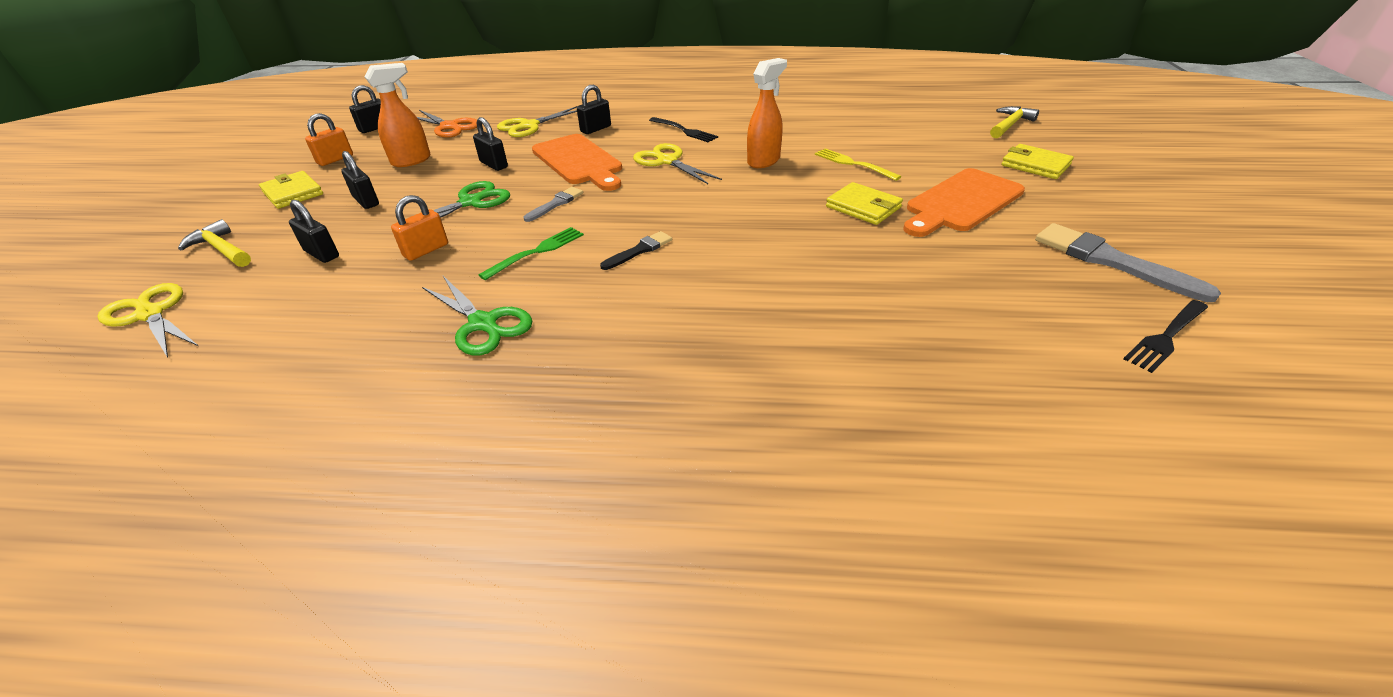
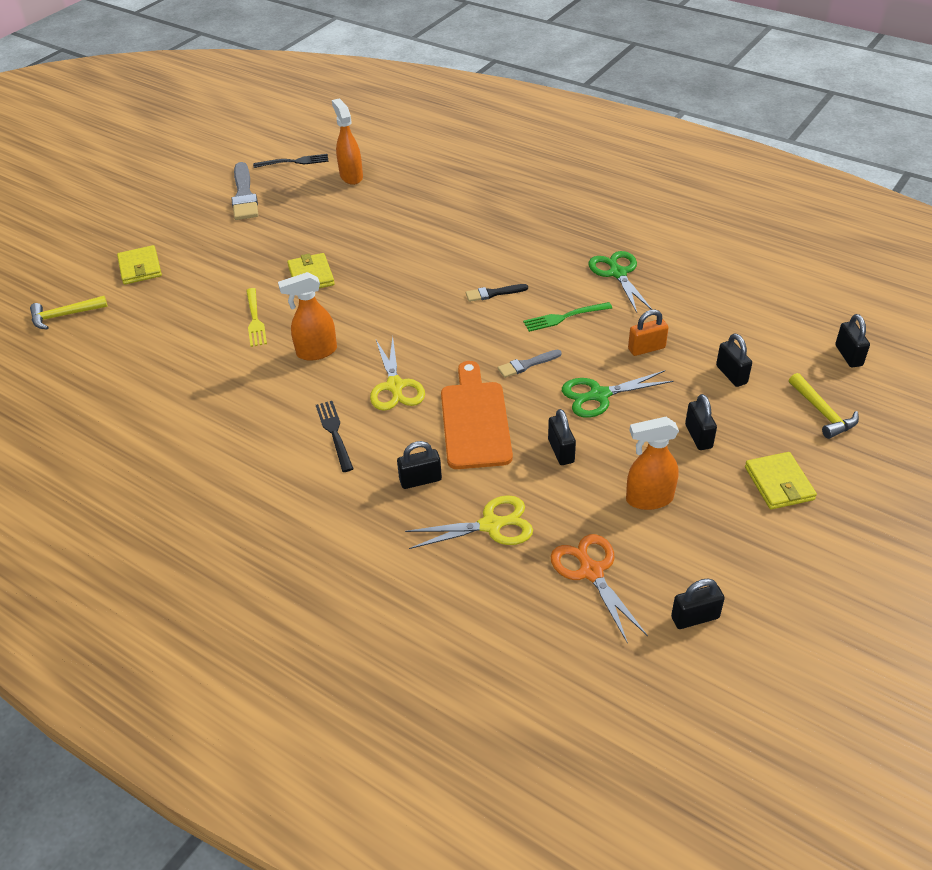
camera: 150 degrees left, 5 degrees up
(150, 314) = (848, 355): yellow scissors -> black padlock
(335, 159) = (742, 543): orange padlock -> none
(961, 202) = (246, 256): orange cutting board -> none
(1037, 343) = (351, 176): none -> orange spray bottle

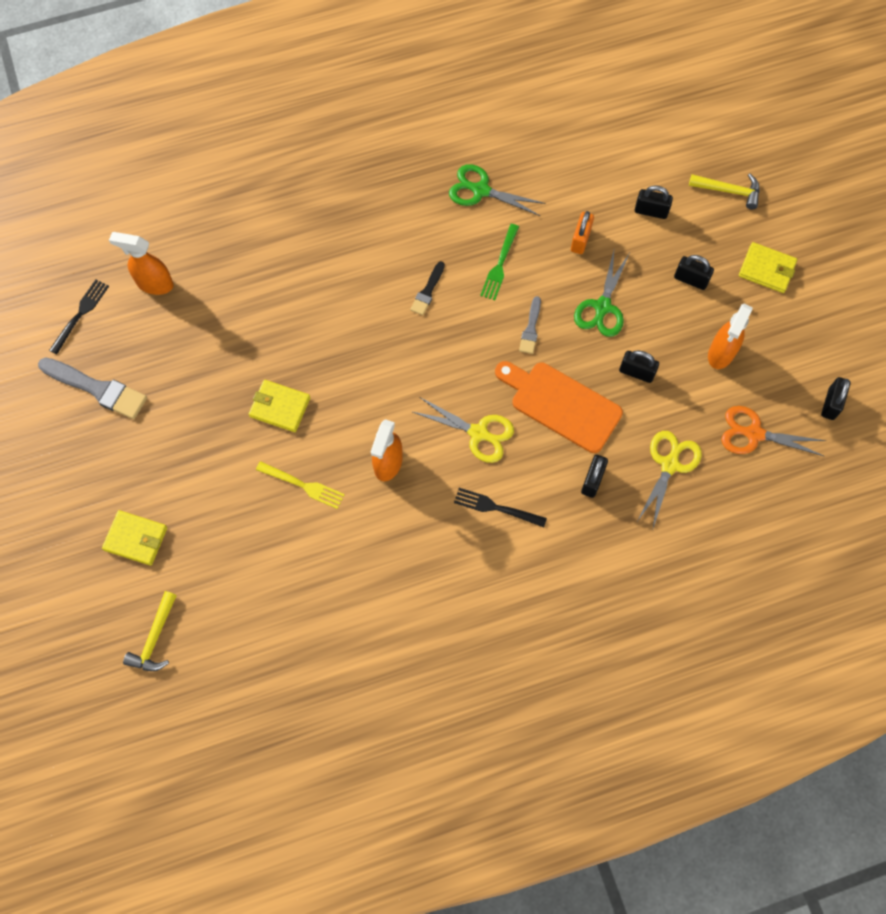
camera: 55 degrees left, 25 degrees up
(848, 355) = (691, 128): black padlock -> none

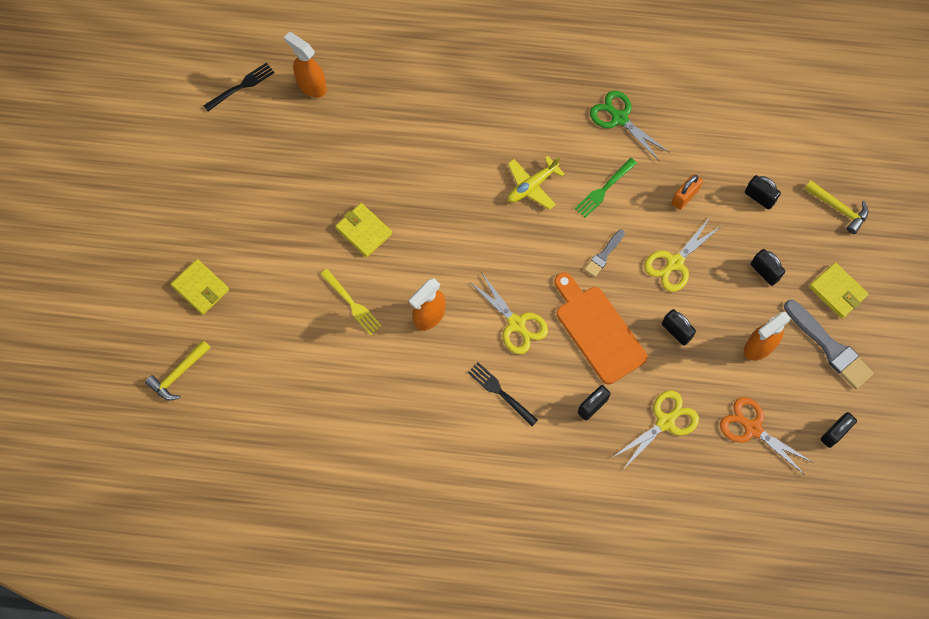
camera: 25 degrees right, 0 degrees up
(97, 389) = (226, 153): grey brush -> grey brush (829, 347)
(428, 291) = (532, 186): black brush -> yellow plane
(602, 308) = (674, 263): green scissors -> yellow scissors

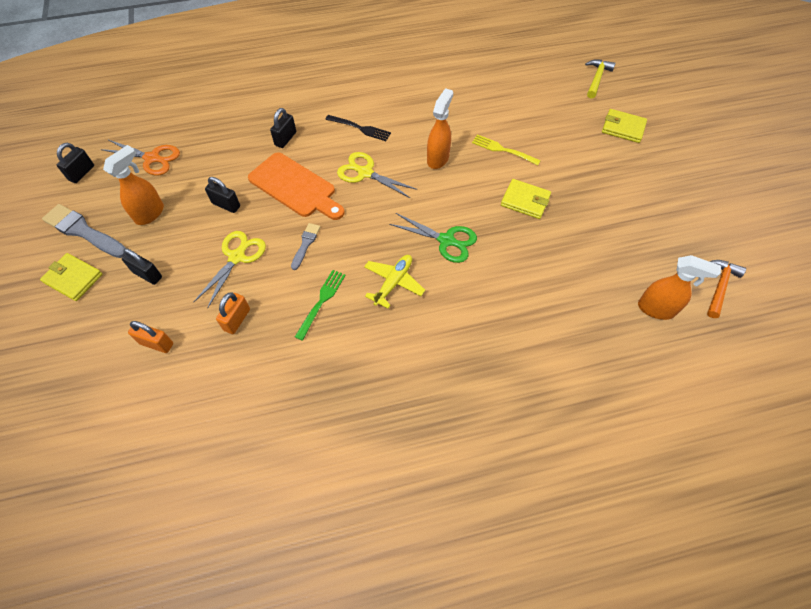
camera: 160 degrees right, 10 degrees down
(241, 86) = (719, 286): black fork -> orange hammer
(619, 118) = (326, 381): green scissors -> green scissors (447, 241)
(666, 421) = (224, 145): yellow scissors -> none
(759, 197) = (156, 343): black padlock -> orange padlock
(838, 208) = (67, 359): yellow hammer -> none

